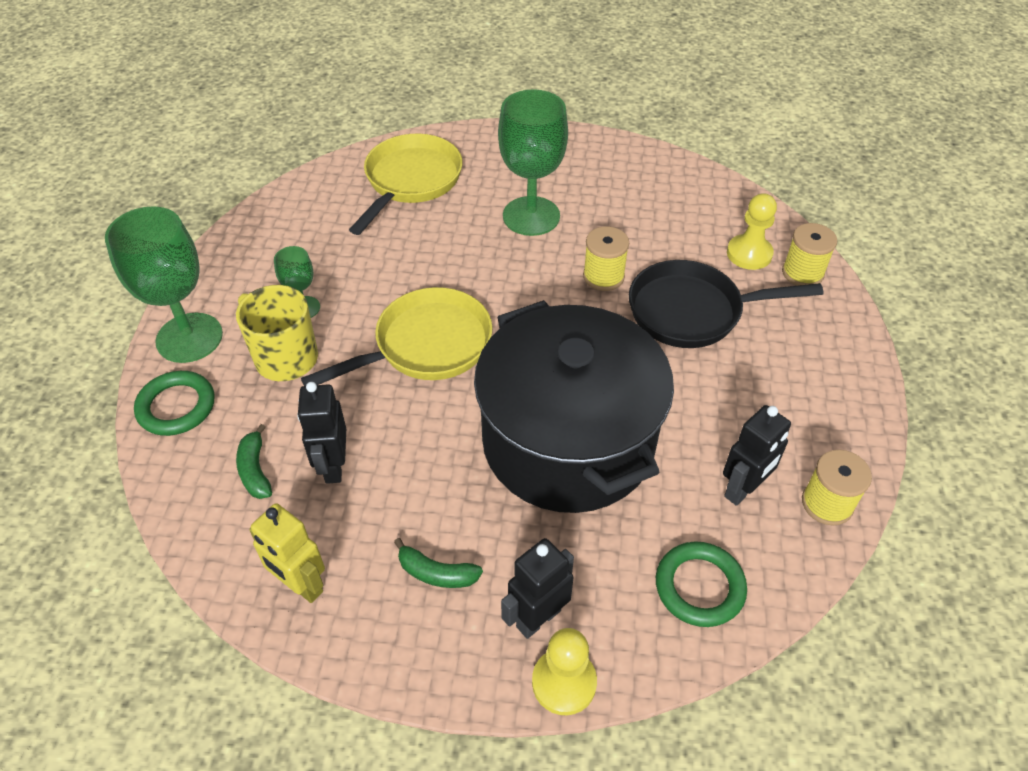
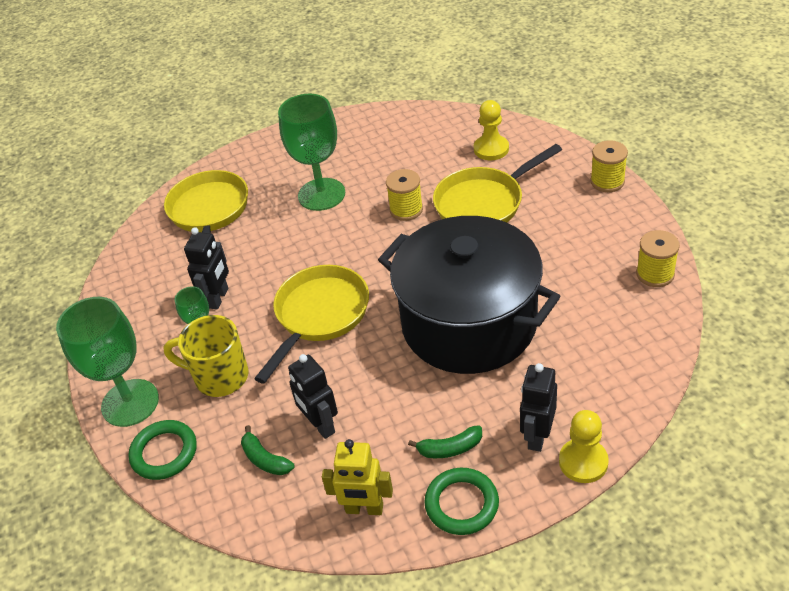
camera: 25 degrees left, 5 degrees down
(693, 311) = (484, 203): black pan -> yellow pan
(699, 587) = (619, 362): green ring -> green ring (461, 504)
(743, 489) = (600, 293): black robot -> black robot (218, 298)
(802, 273) = (534, 145): yellow spool -> yellow spool (607, 181)

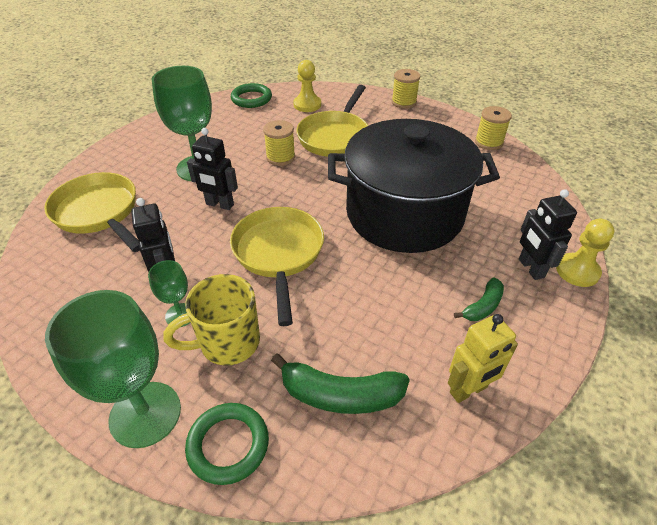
camera: 40 degrees left, 0 degrees up
(265, 459) = (340, 395): green banana -> green banana, size x1.71
(320, 425) = (363, 339): black robot -> black robot (219, 205)
(461, 504) = (535, 343): green ring -> green ring (251, 99)

